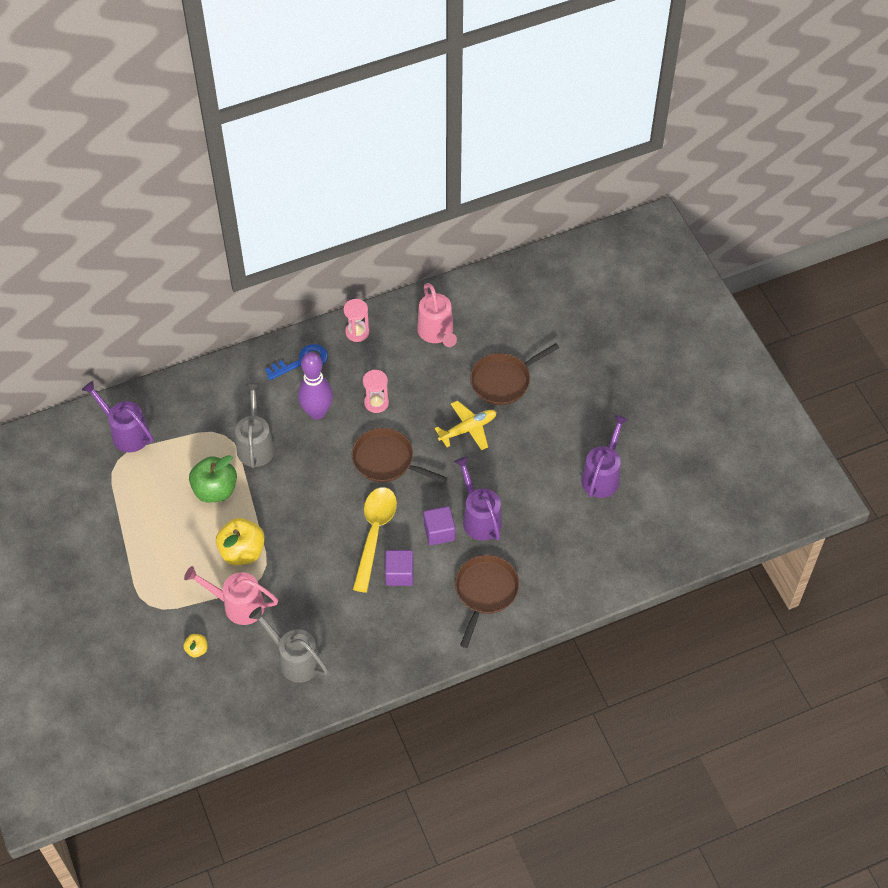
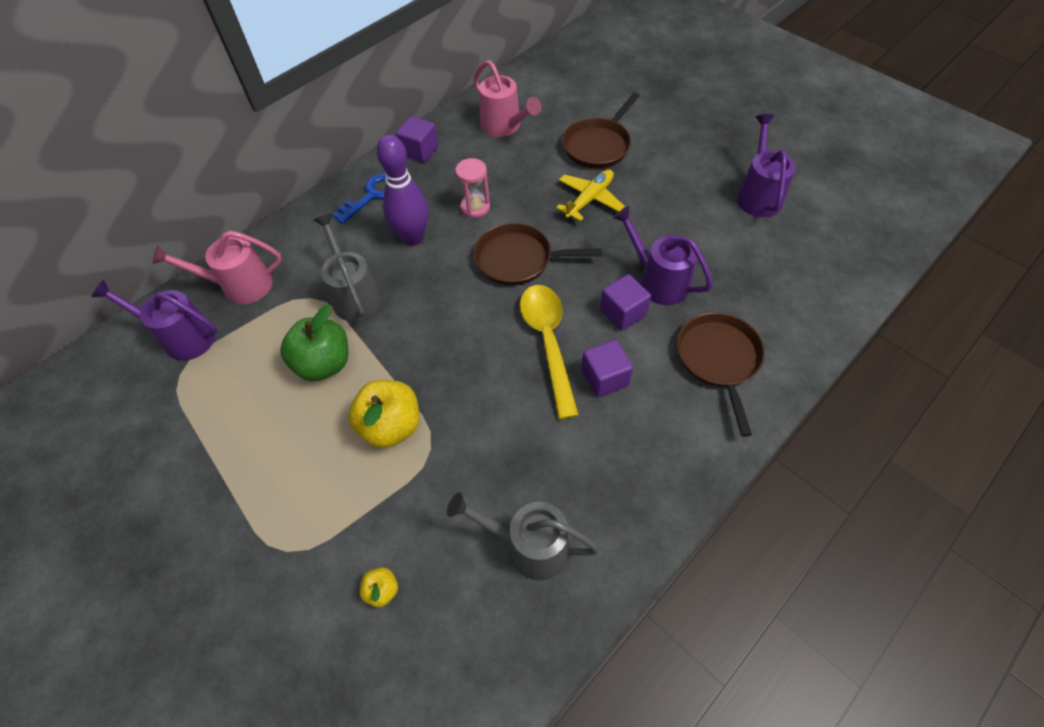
camera: 20 degrees left, 0 degrees up
(237, 605) = (415, 500): pink watering can -> pink watering can (239, 286)
(357, 332) = (420, 151): pink hourglass -> purple cube

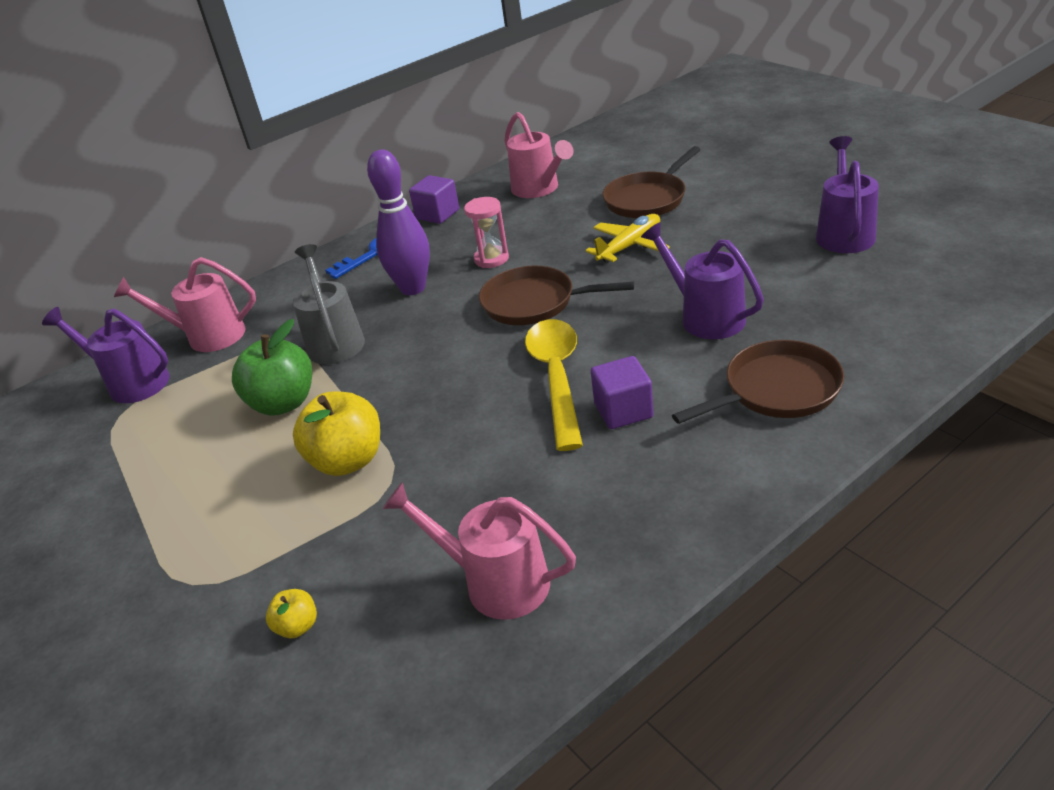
camera: 10 degrees right, 20 degrees down
(528, 546) = (495, 582): grey watering can -> pink watering can
(623, 313) = (656, 348): purple cube -> none
(719, 360) = (776, 390): brown pan -> brown pan turned 60 degrees clockwise

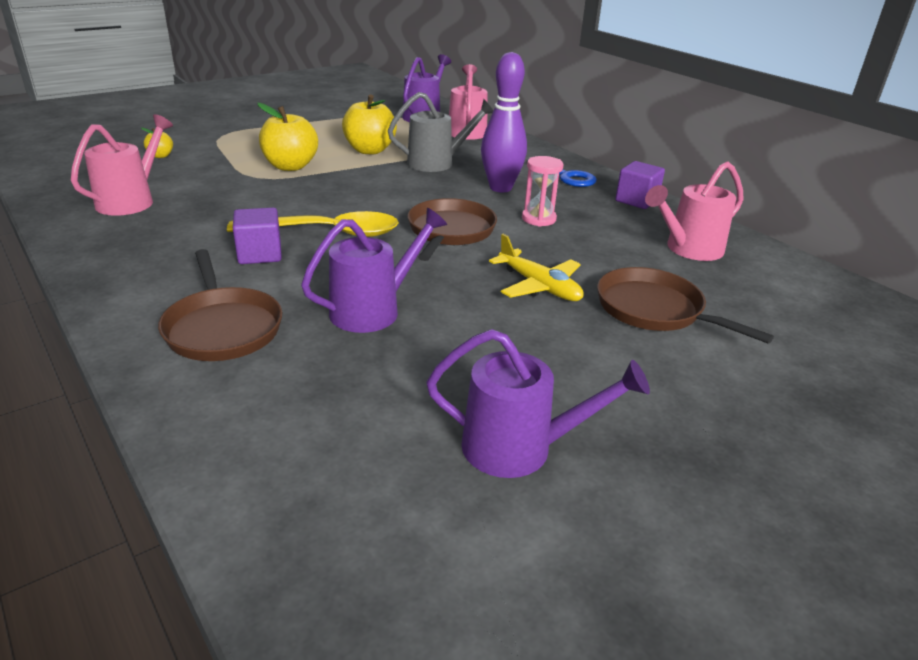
camera: 85 degrees right, 5 degrees down
(283, 403) = (369, 150): green apple -> yellow apple

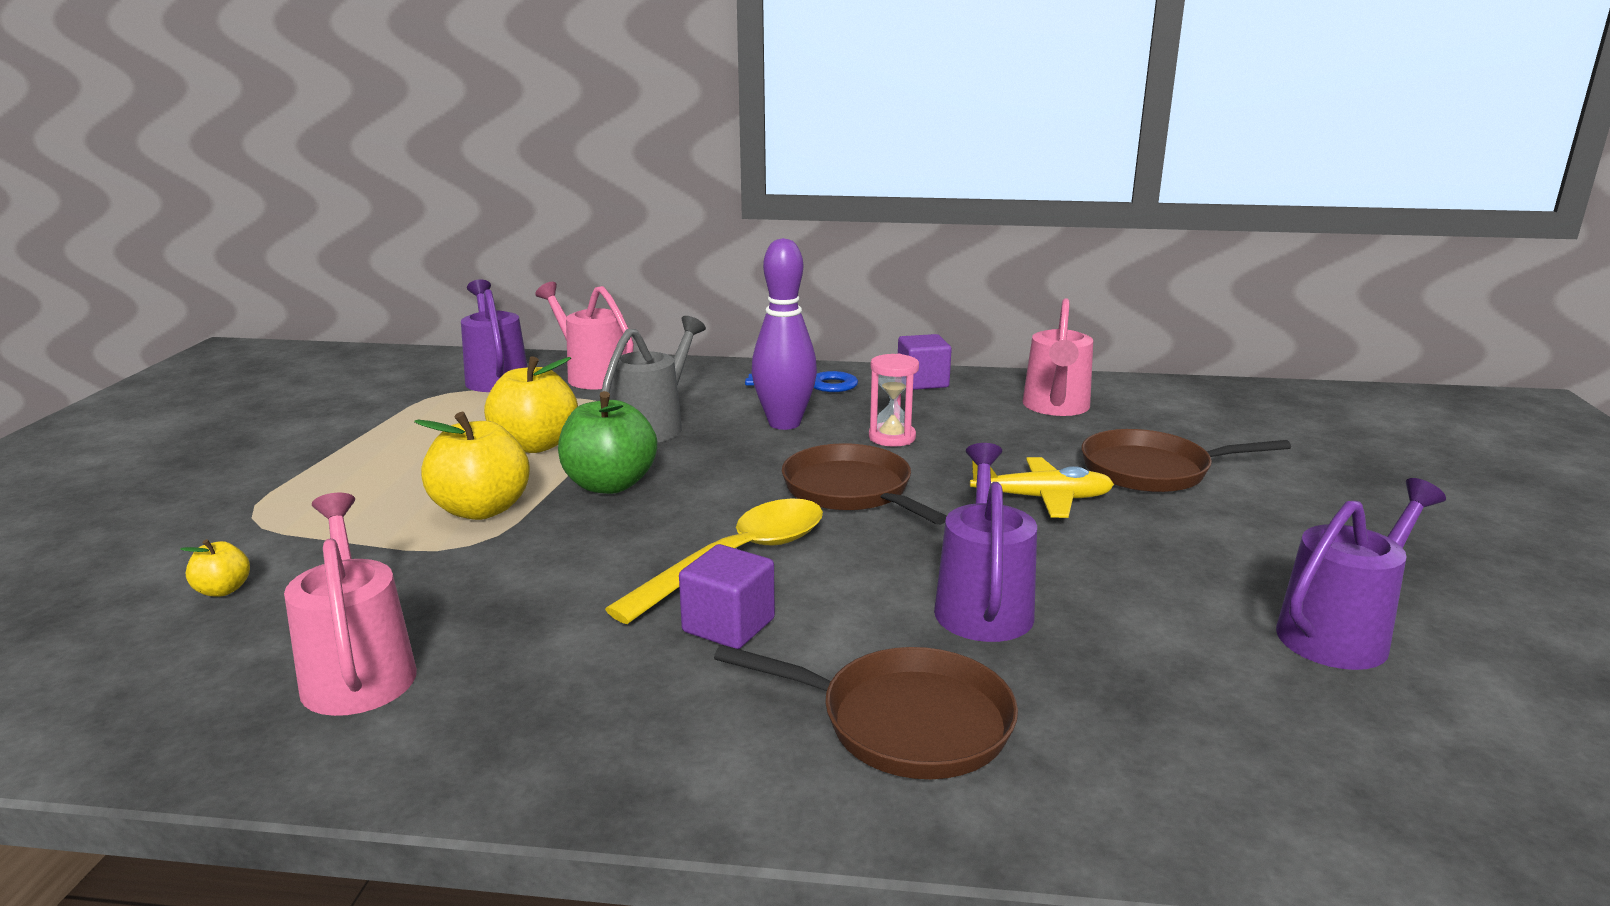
camera: 45 degrees left, 10 degrees down
(357, 179) = (609, 484): none -> green apple

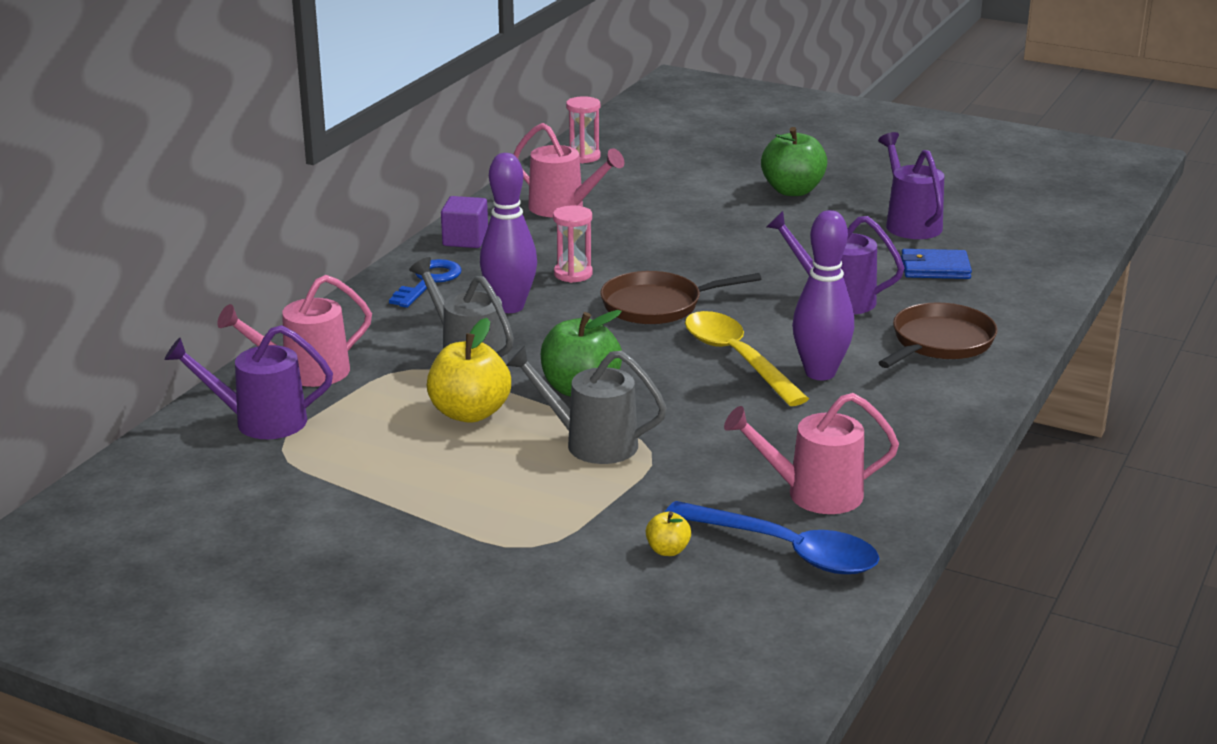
camera: 70 degrees left, 5 degrees up
(203, 670) = (785, 550): none -> blue spoon
(481, 509) = (591, 443): yellow apple -> grey watering can
(728, 625) = (820, 373): purple cube -> purple bowling pin
(1042, 499) = (712, 250): yellow plane -> none
(1152, 470) = (694, 209): brown pan -> none
(1193, 681) = (935, 268): none -> blue wallet
(1208, 395) = (583, 157): none -> pink hourglass
(1312, 522) = (792, 190): none -> green apple

